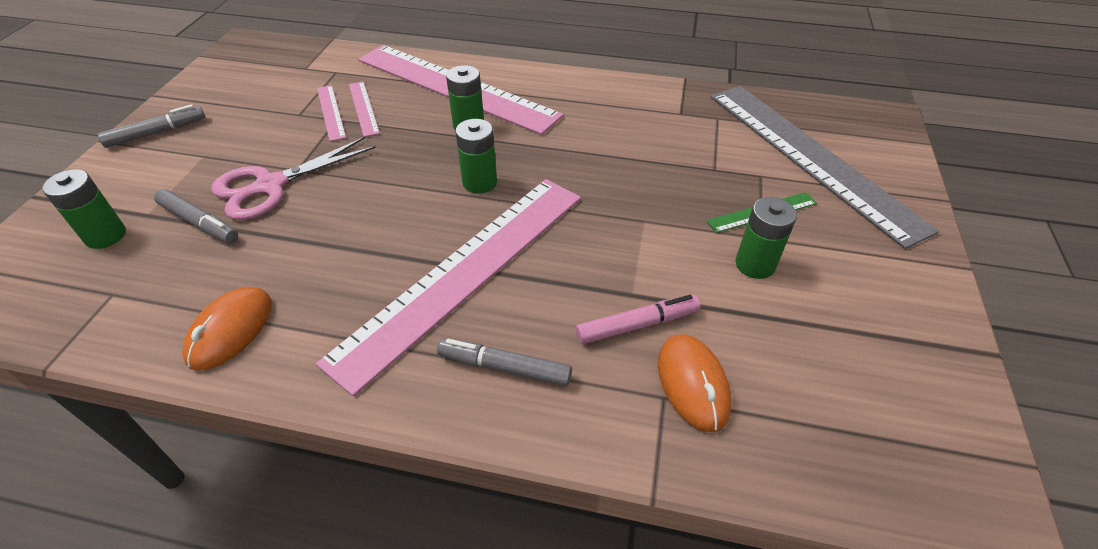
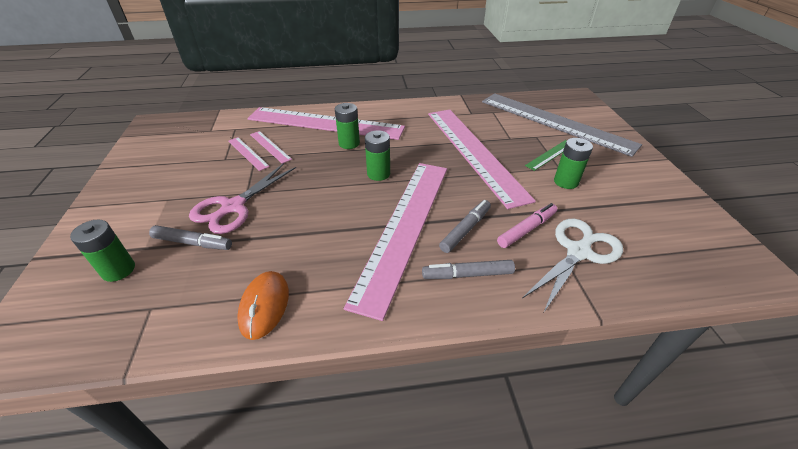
camera: 20 degrees left, 5 degrees down
(156, 133) = (117, 192): grey marker -> grey marker (465, 230)
(640, 180) = (474, 152): none -> pink ruler
(692, 384) = (578, 252): orange mouse -> white scissors

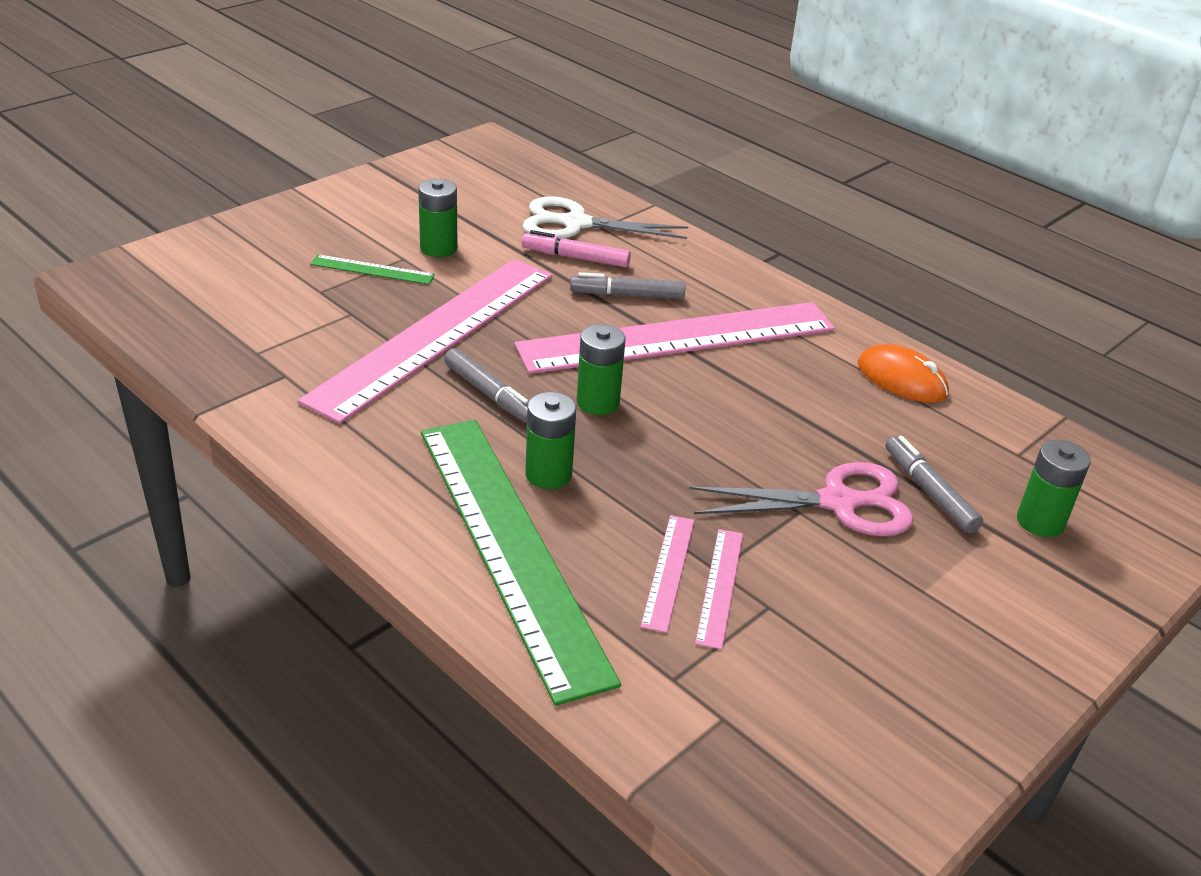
camera: 130 degrees left, 5 degrees down
(264, 306) = (901, 379): orange mouse -> orange mouse turned 75 degrees clockwise
(325, 123) = (510, 547): pink ruler -> green ruler
(467, 274) = (693, 276): grey marker -> grey marker (490, 394)
(555, 122) = (247, 282): grey ruler -> none

